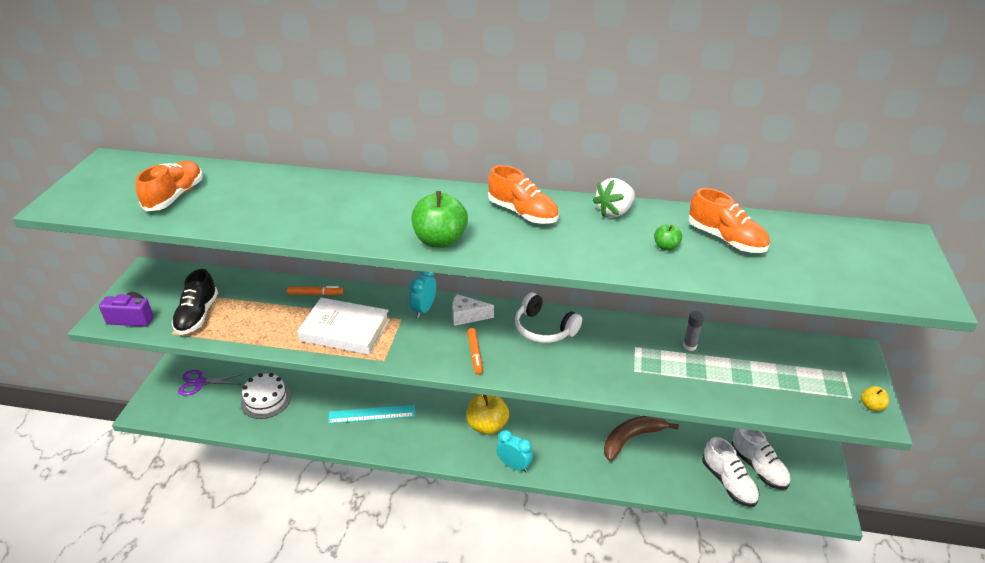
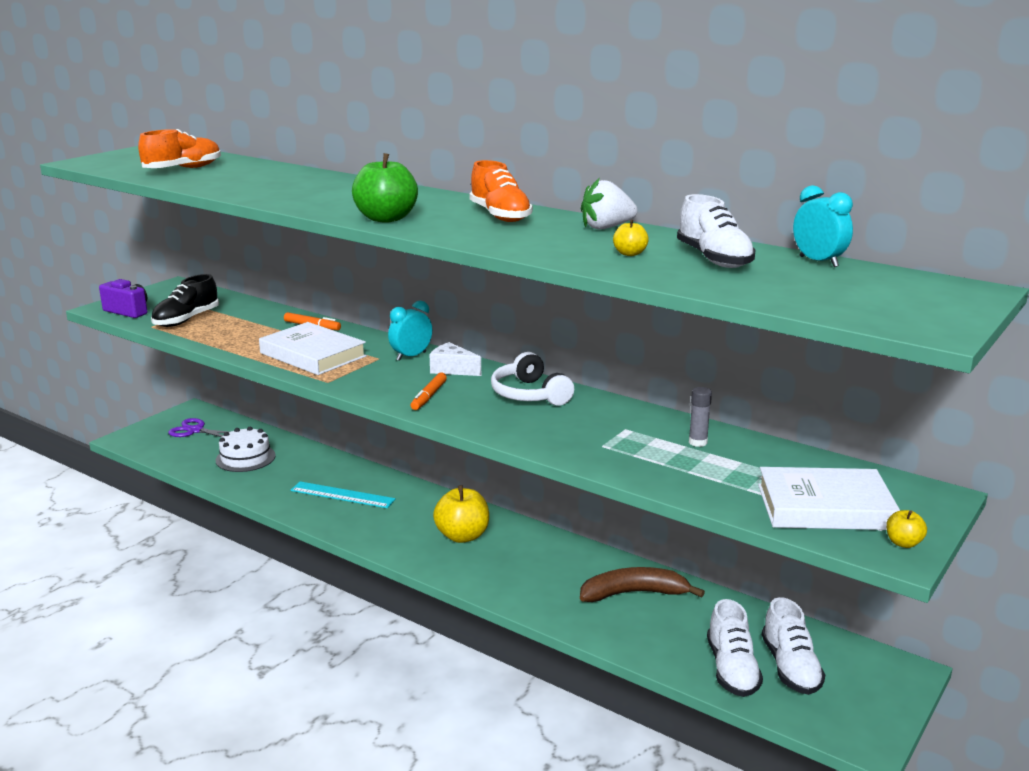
camera: 25 degrees right, 15 degrees down
(514, 465) = (462, 577): turquoise clock -> turquoise clock (818, 261)
(666, 247) = (630, 254): green apple -> yellow apple
(726, 239) = (714, 259): orange shoe -> white shoe
(807, 387) = (825, 507): none -> white book

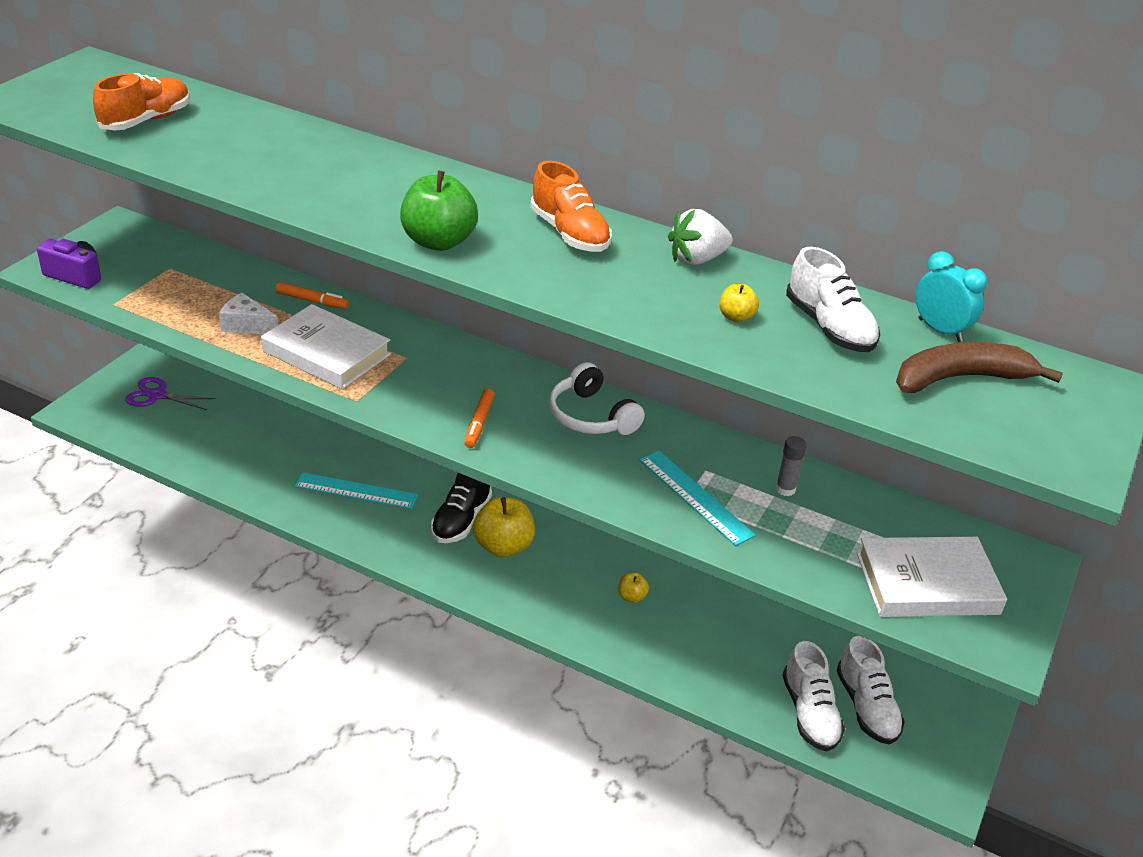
camera: 10 degrees left, 15 degrees up
(186, 320) = (154, 291): black shoe -> black shoe (461, 520)
(245, 458) = (229, 437): white cake -> none
(411, 356) = (442, 353): turquoise clock -> none
(452, 369) = (495, 375): white cheese -> white cheese (247, 325)
(611, 445) = (695, 497): none -> turquoise ruler
(634, 593) = (699, 618): brown banana -> brown banana (960, 378)
(903, 543) = (1008, 633): yellow apple -> yellow apple (631, 597)

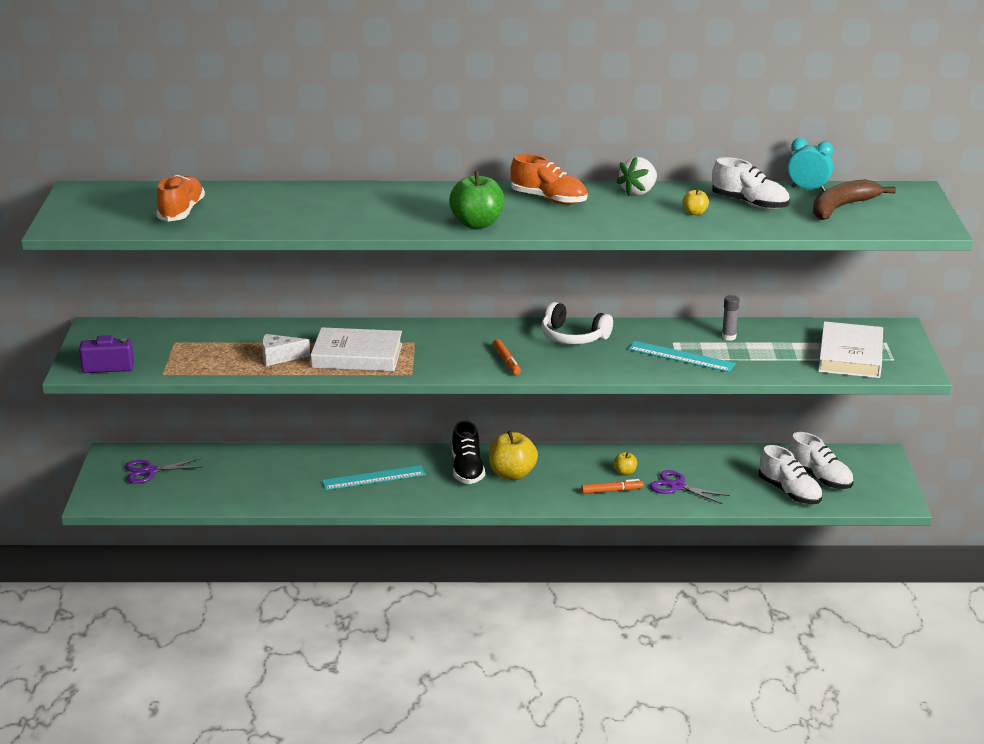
camera: 25 degrees left, 10 degrees down
(312, 301) = (307, 330): orange marker -> orange marker (612, 491)
(676, 643) = (677, 486): none -> purple scissors
(927, 584) = (850, 355): white book -> white book turned 45 degrees counterclockwise

